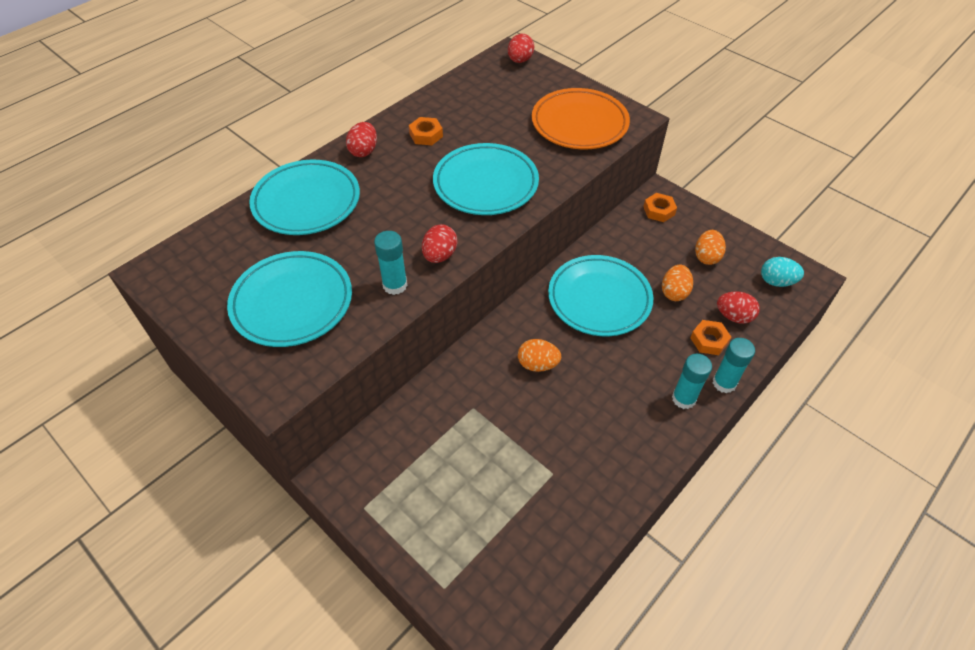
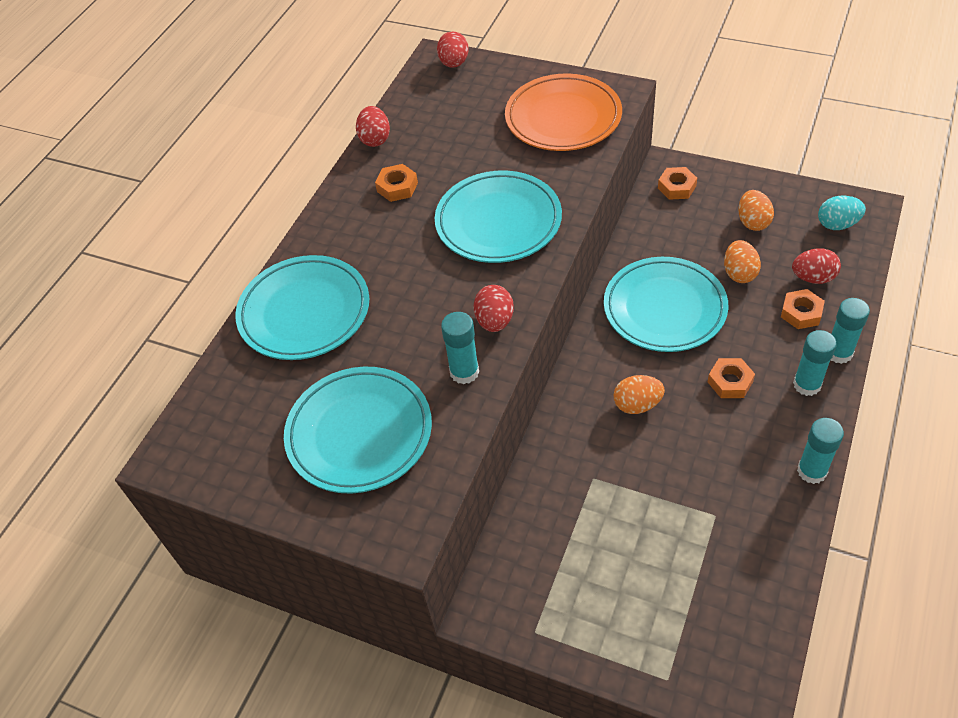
camera: 15 degrees left, 0 degrees up
(364, 151) = (335, 230): red egg -> red egg (375, 139)
(621, 373) = (730, 382): none -> orange nut
(651, 469) = (812, 471): none -> turquoise glue stick

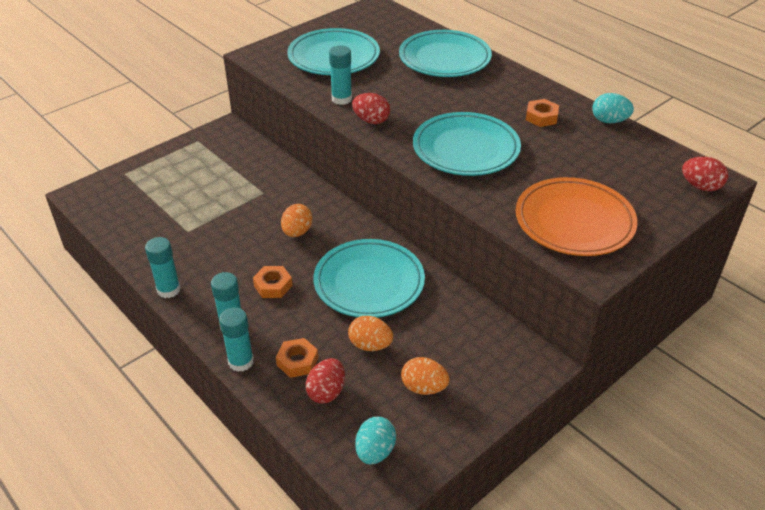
camera: 110 degrees right, 10 degrees down
(375, 139) = (609, 121): red egg -> turquoise egg
(676, 187) = (507, 356): orange nut -> none

